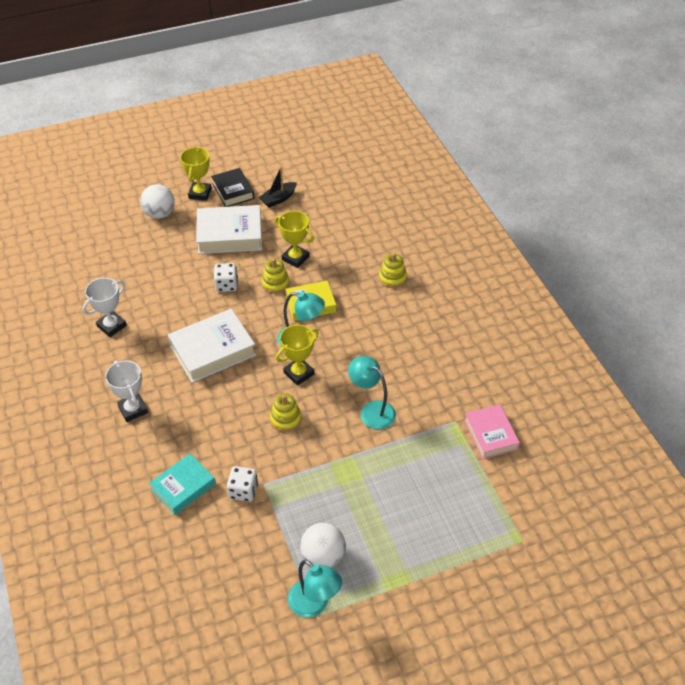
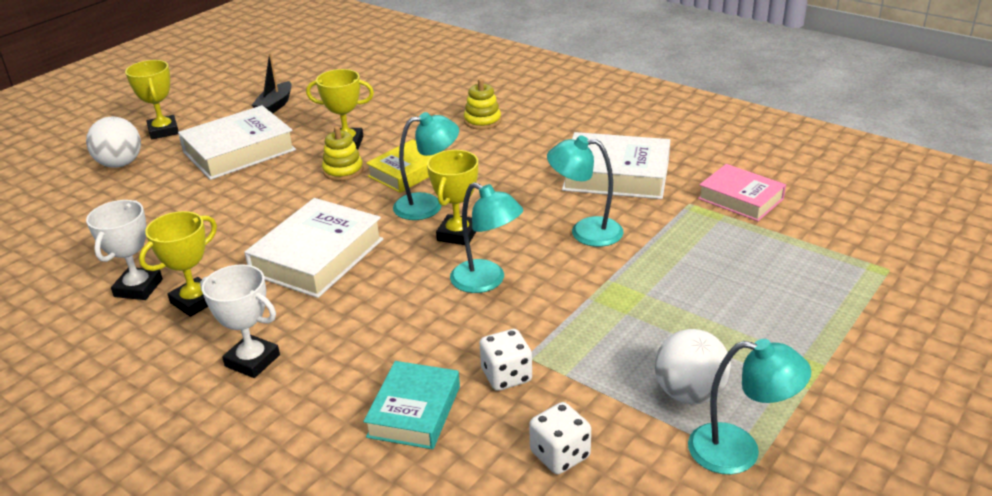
camera: 30 degrees left, 15 degrees down
(132, 351) = (195, 301): none -> yellow trophy
(226, 285) = (278, 193): white dice -> white dice (560, 455)
(233, 191) = (208, 116): black book -> none
(285, 419) = (486, 281): yellow stacking toy -> turquoise lamp
(432, 372) = (616, 175): none -> white book

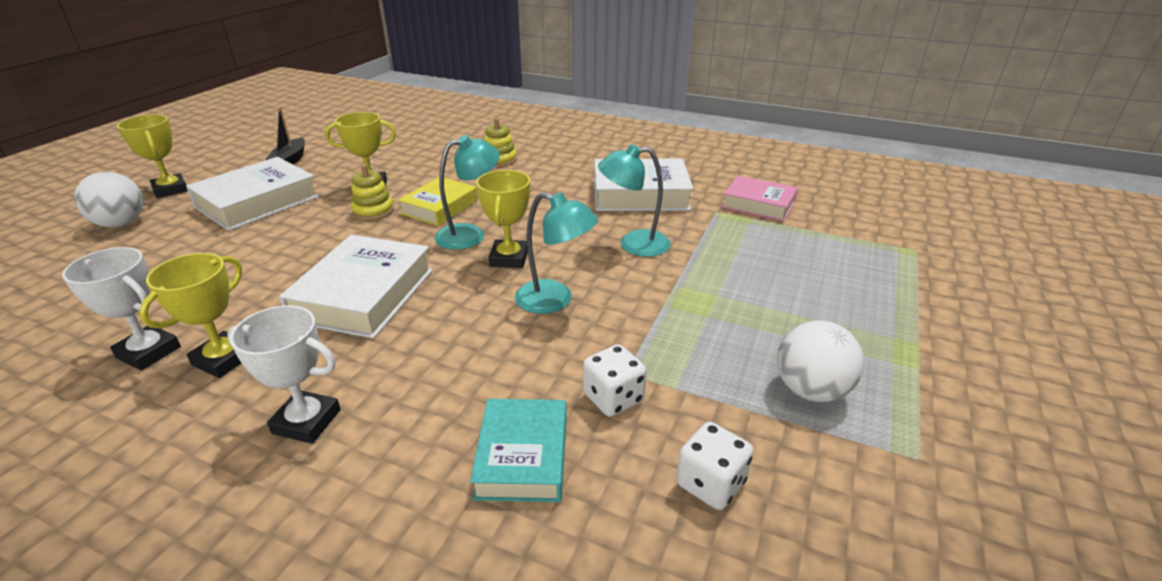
camera: 15 degrees left, 0 degrees up
(138, 288) = (149, 352): white trophy -> white trophy turned 60 degrees counterclockwise
(739, 451) = (894, 446): turquoise lamp -> none

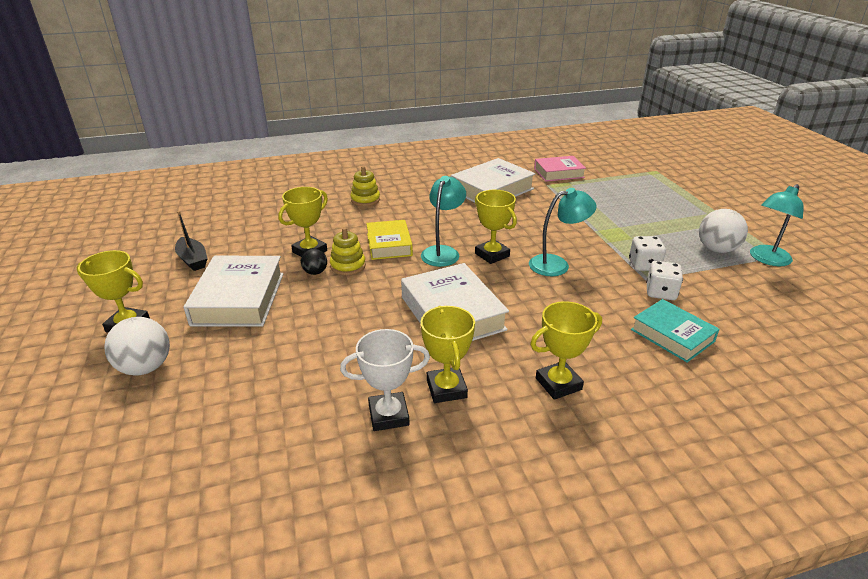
camera: 40 degrees left, 0 degrees up
(306, 422) = (558, 384): white trophy -> yellow trophy
(341, 205) = (315, 272): none -> black ball
(633, 244) = (539, 218): turquoise lamp -> turquoise lamp (766, 259)
(710, 483) = (745, 302): white dice -> white dice (644, 265)

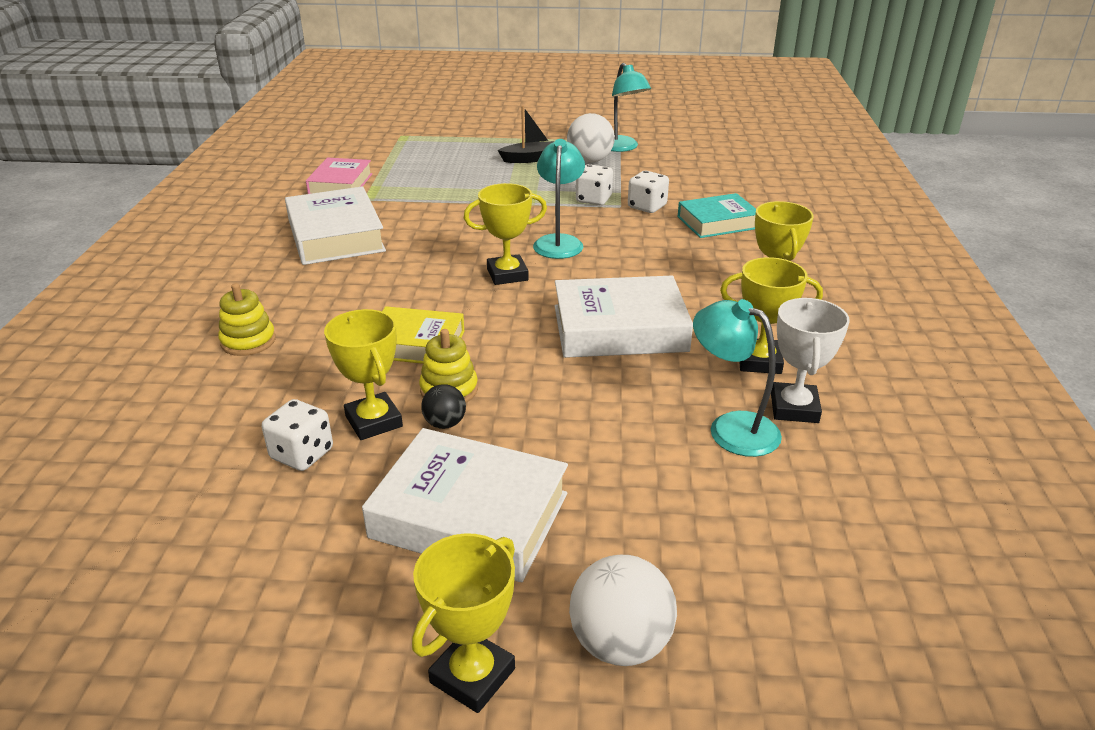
camera: 70 degrees left, 0 degrees up
(193, 260) = (283, 573): black boat -> black boat (530, 159)
(277, 240) = (302, 454): none -> white dice
(443, 252) = (473, 306): turquoise lamp -> turquoise lamp (731, 428)

